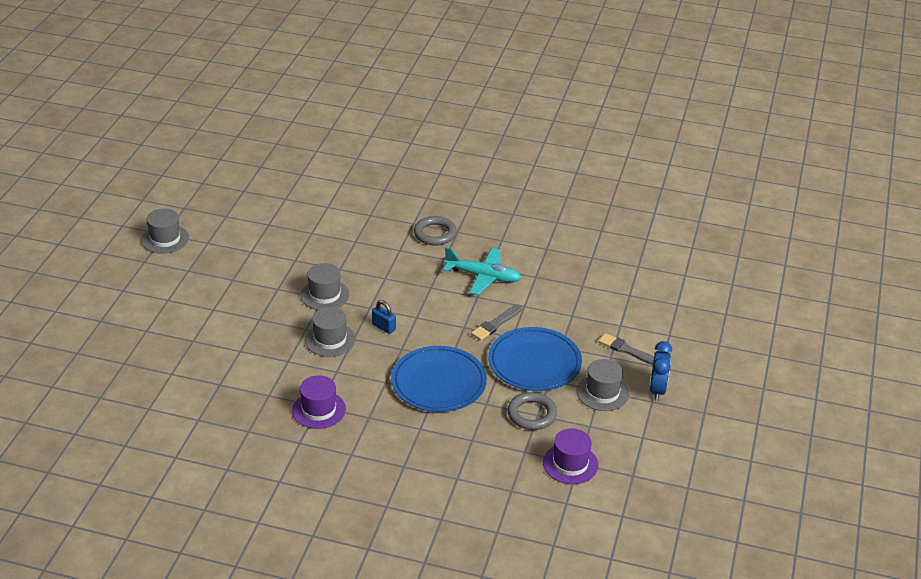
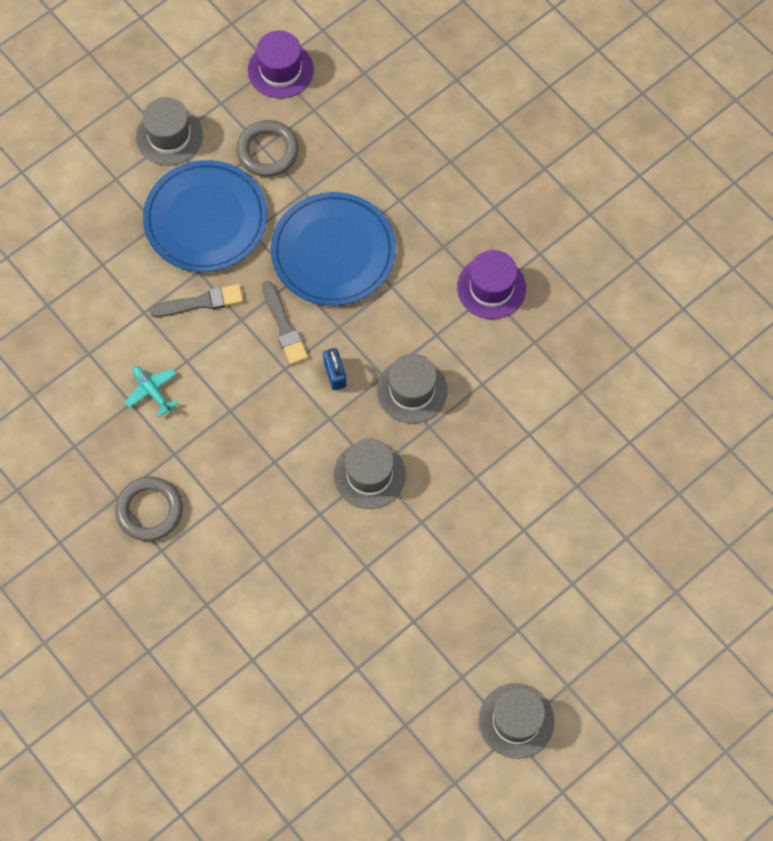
camera: 145 degrees left, 30 degrees up
(483, 277) = (152, 391): turquoise plane -> turquoise plane, size x0.53
(627, 350) = (89, 176): grey brush -> grey brush (284, 326)
(657, 390) = (108, 107): blue clock -> none

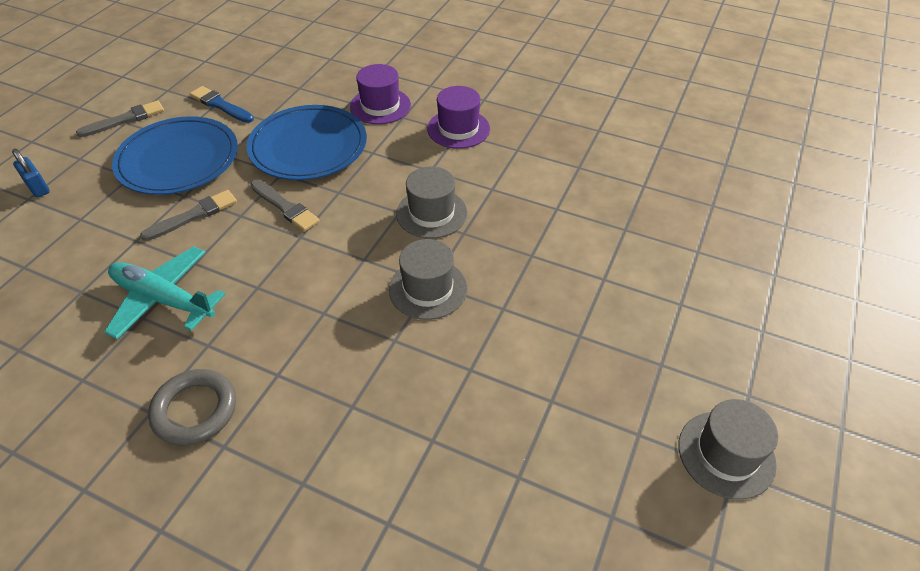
camera: 25 degrees left, 20 degrees down
(152, 391) = (163, 299): turquoise plane -> turquoise plane, size x1.88
(169, 136) = (125, 119): grey hat -> grey brush
(267, 151) = (220, 105): grey ring -> blue brush
(280, 70) = (212, 61): purple hat -> purple hat (380, 106)
(335, 374) = (352, 225): blue padlock -> blue padlock (38, 187)

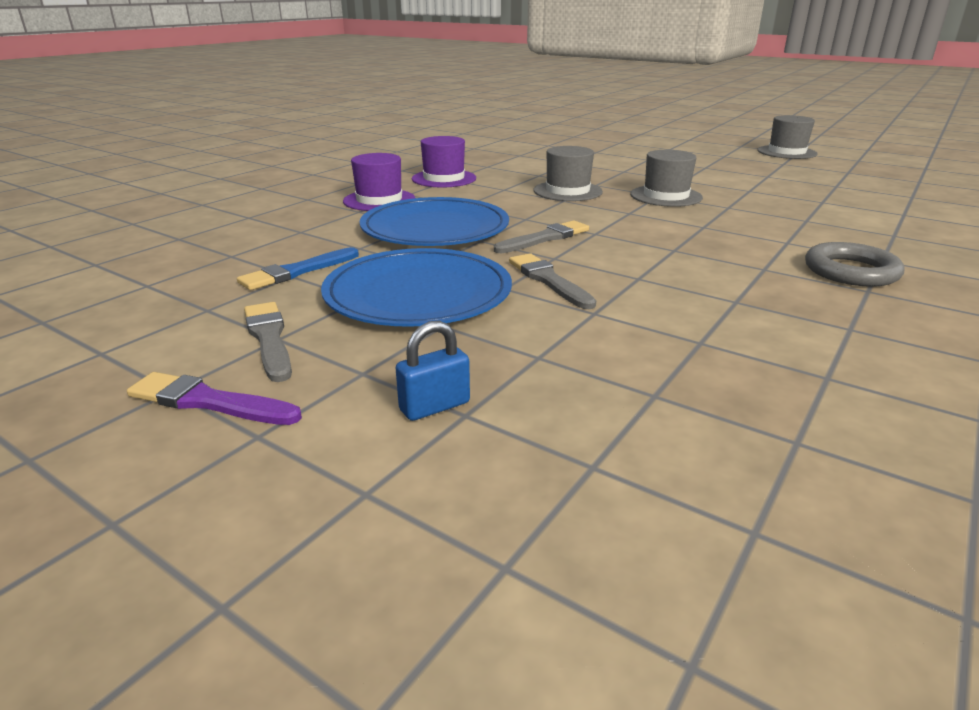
camera: 80 degrees left, 20 degrees down
(64, 120) = (209, 402): none -> purple brush
(163, 299) = (702, 291): turquoise plane -> none

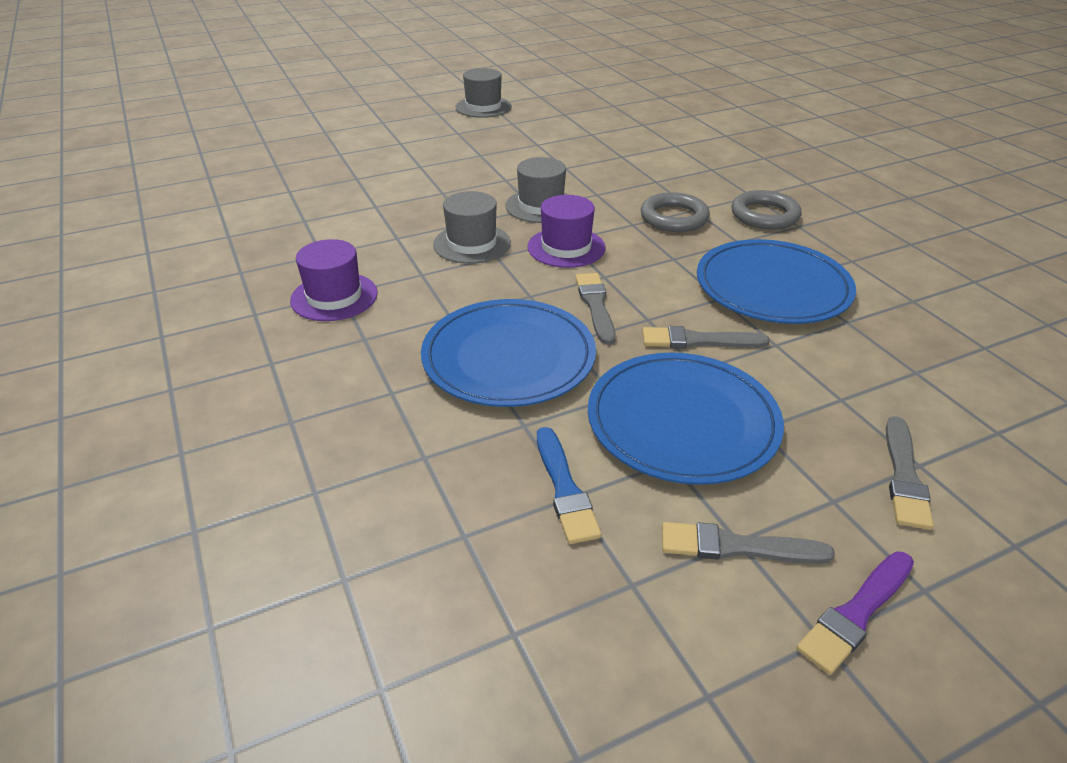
camera: 60 degrees left, 10 degrees up
(379, 200) = (366, 366): purple hat -> purple hat (566, 247)
(434, 406) = (904, 476): blue padlock -> grey brush
(703, 296) = (772, 287): none -> blue plate
(750, 237) = (674, 218): none -> grey ring

